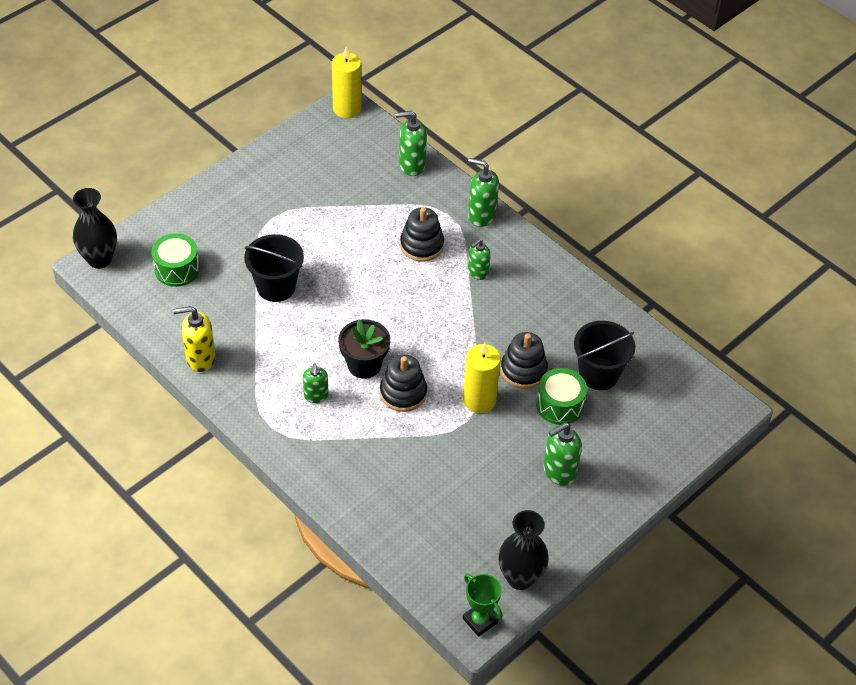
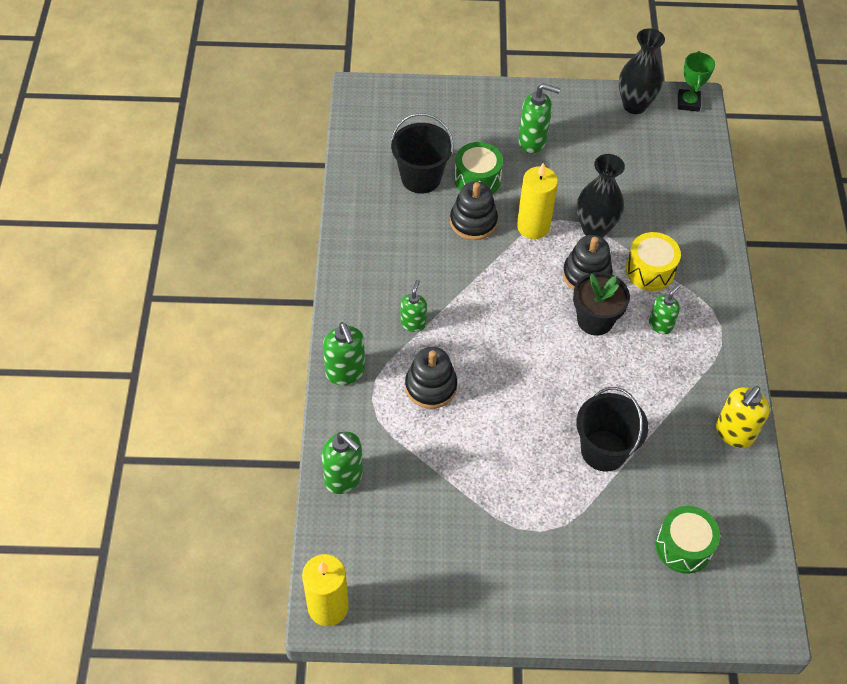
camera: 135 degrees left, 5 degrees up
(99, 259) = (755, 624): black vase -> black vase (594, 229)
(200, 359) = (734, 433): yellow soap dispenser -> yellow soap dispenser turned 90 degrees clockwise
(362, 432) = (650, 270): none -> yellow drum
(478, 272) = (413, 323): green soap dispenser -> green soap dispenser turned 75 degrees counterclockwise

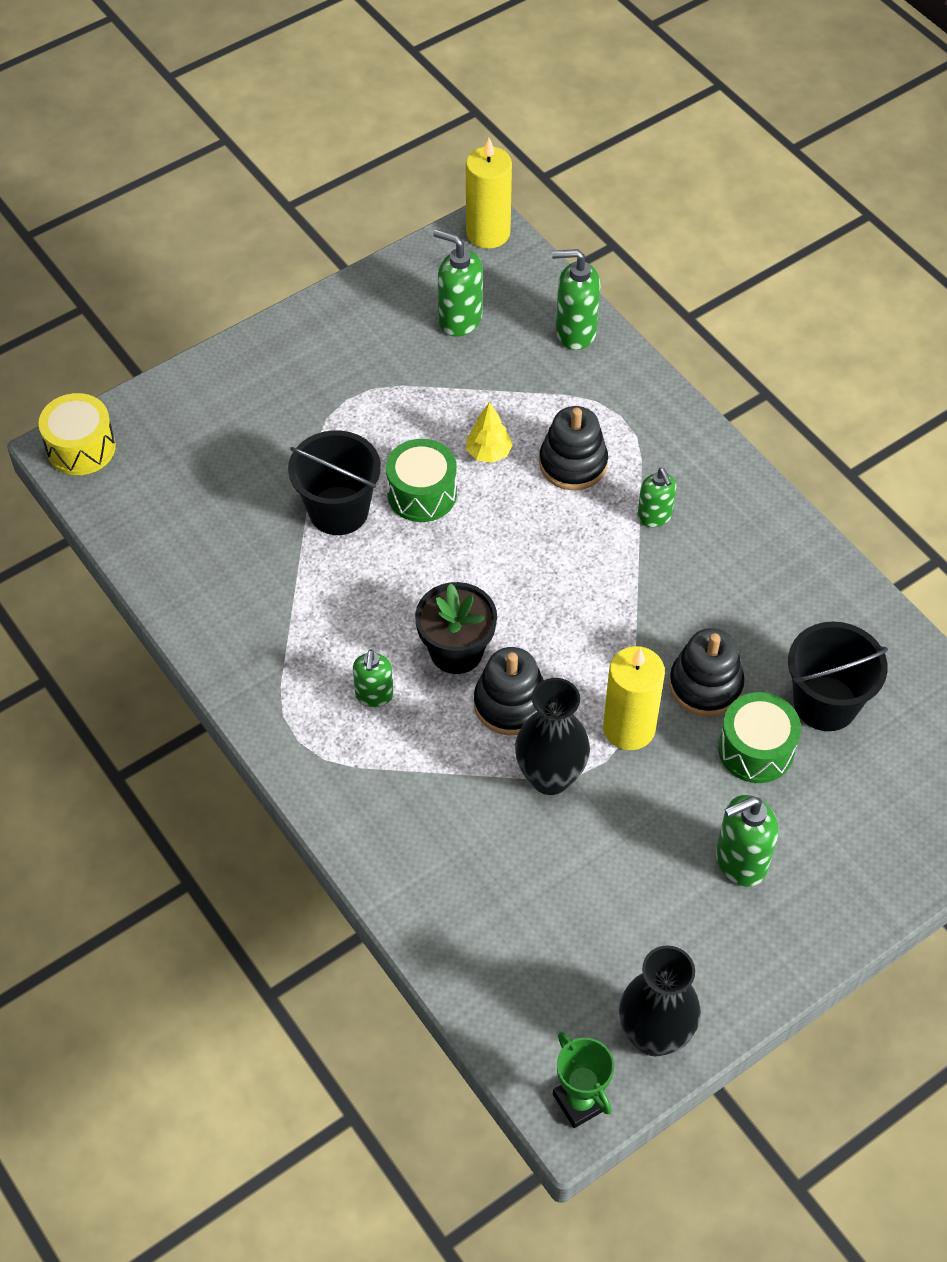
camera: 145 degrees right, 0 degrees up
(345, 372) = (673, 423): green soap dispenser -> green soap dispenser (459, 319)
(477, 428) = (488, 453): none -> yellow tree
(650, 270) = (437, 762): yellow drum -> yellow drum (81, 448)
(683, 546) = (192, 468): green drum -> green drum (422, 494)
(734, 433) = (206, 616): yellow soap dispenser -> none

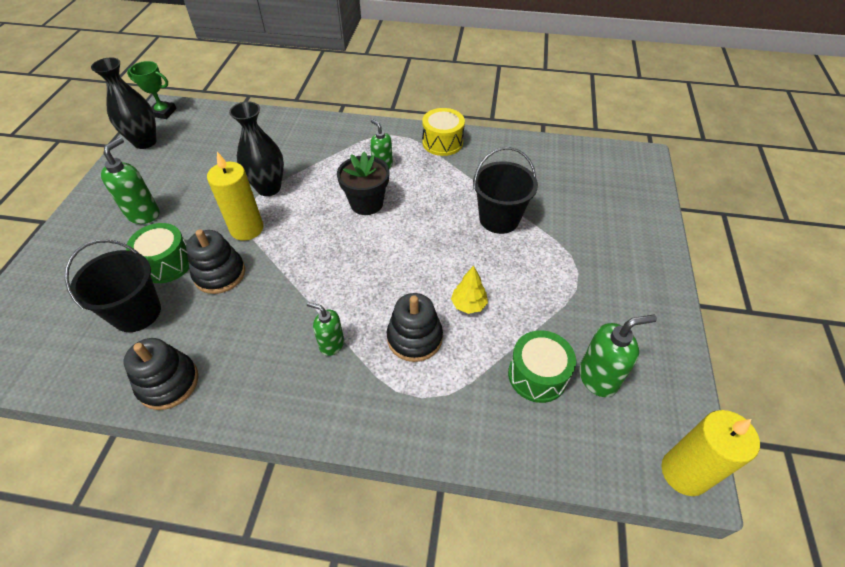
camera: 135 degrees right, 5 degrees down
(81, 448) = (639, 162): yellow drum -> yellow drum (442, 142)
(422, 494) = (473, 256): green drum -> green drum (537, 375)
(510, 704) = (317, 201): black stacking toy -> black stacking toy (168, 383)
(575, 332) = (522, 438): green soap dispenser -> none

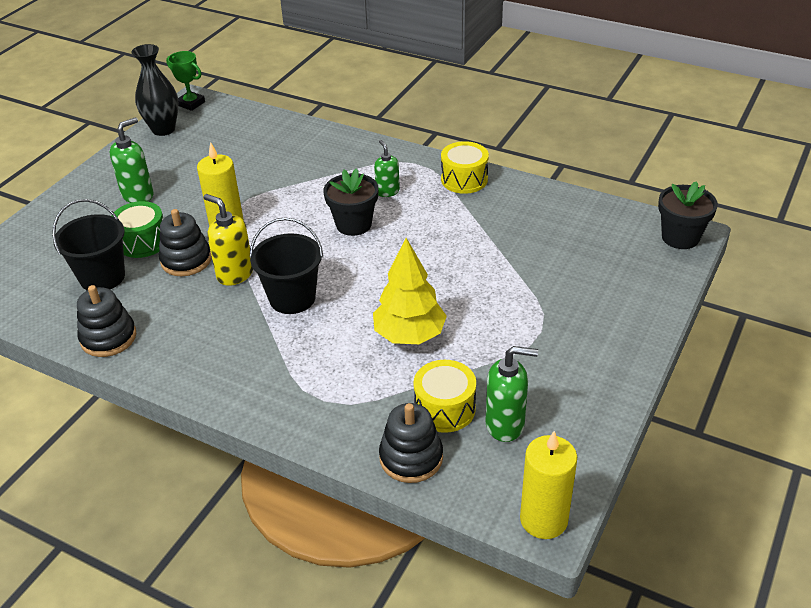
camera: 20 degrees right, 10 degrees down
(268, 188) = (263, 193): black vase -> none
(275, 278) = (235, 274): none -> yellow soap dispenser
(331, 344) = (262, 339): green soap dispenser -> none
(414, 338) = (342, 351): black stacking toy -> black stacking toy (411, 458)
(468, 305) = (409, 335): yellow tree -> yellow tree, size x1.91
(499, 219) = (485, 264): black bucket -> black bucket (292, 298)
(537, 375) = (445, 408): green drum -> yellow drum
(638, 162) = (680, 237): none -> black flower pot

